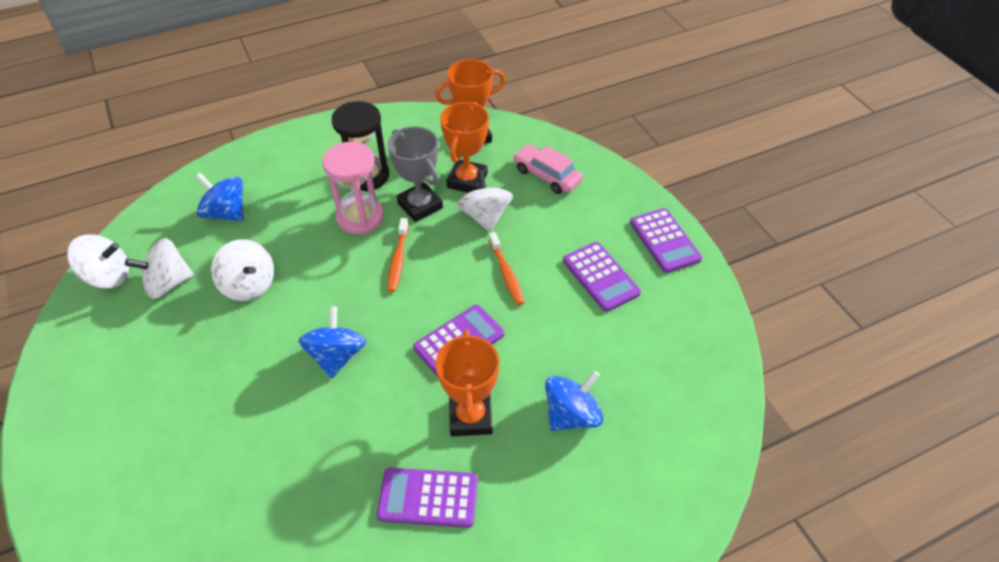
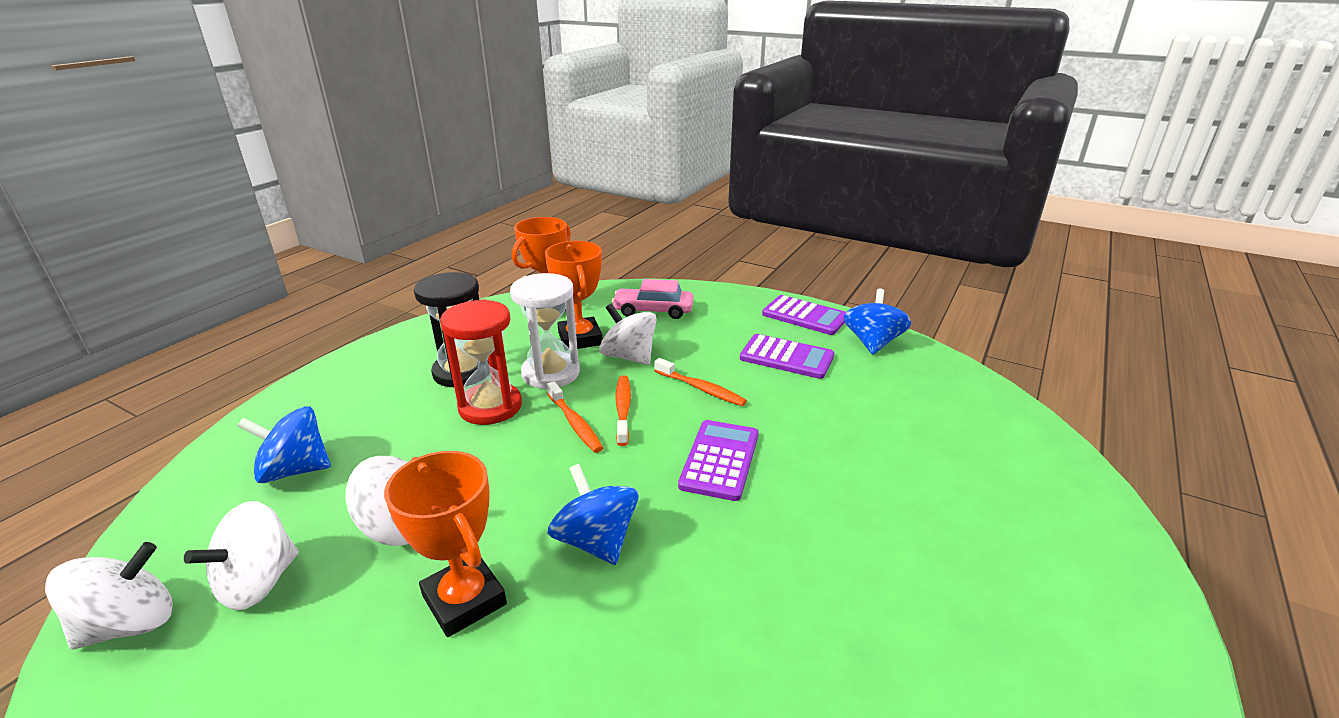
camera: 35 degrees left, 20 degrees down
(360, 217) = (490, 406): pink hourglass -> red hourglass
(420, 205) = (551, 373): grey trophy -> white hourglass
(428, 498) = (864, 621): purple calculator -> none
(438, 264) = (623, 409): none -> orange toothbrush
(470, 417) = (811, 517): orange trophy -> orange trophy (464, 600)
(571, 414) = (896, 465): blue spinning top -> blue spinning top (872, 343)

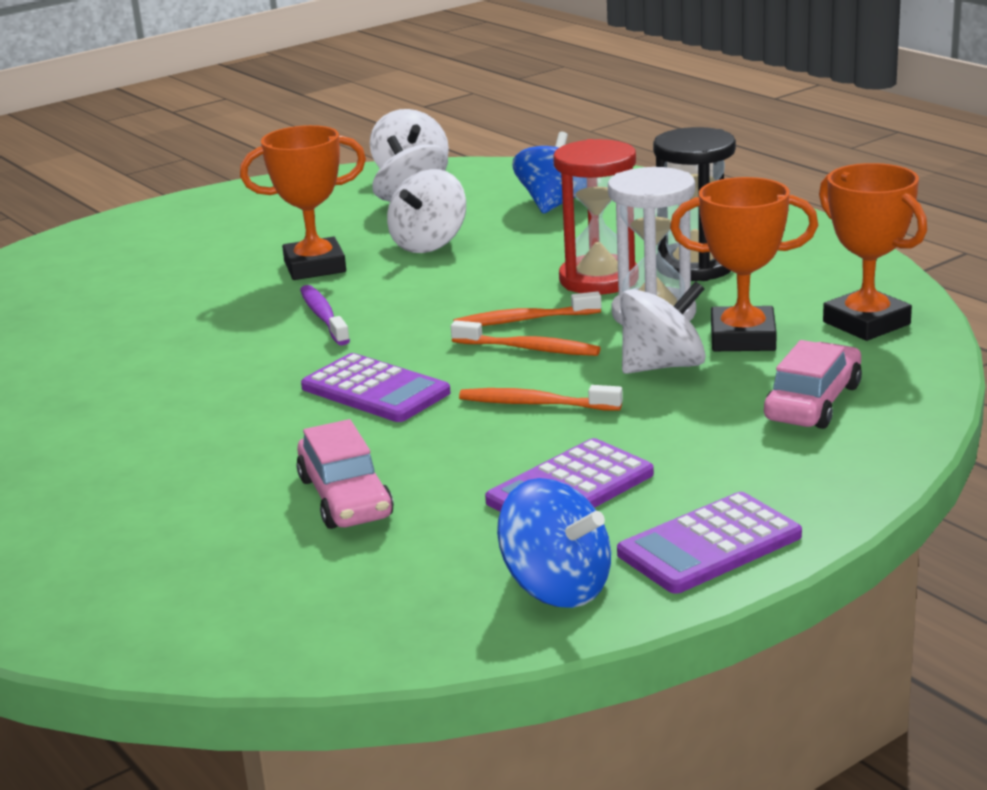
camera: 115 degrees right, 5 degrees down
(596, 541) = (323, 316): blue spinning top -> purple toothbrush
(701, 389) = (535, 404): orange toothbrush -> orange toothbrush turned 45 degrees clockwise
(860, 426) = (345, 498): none -> pink car

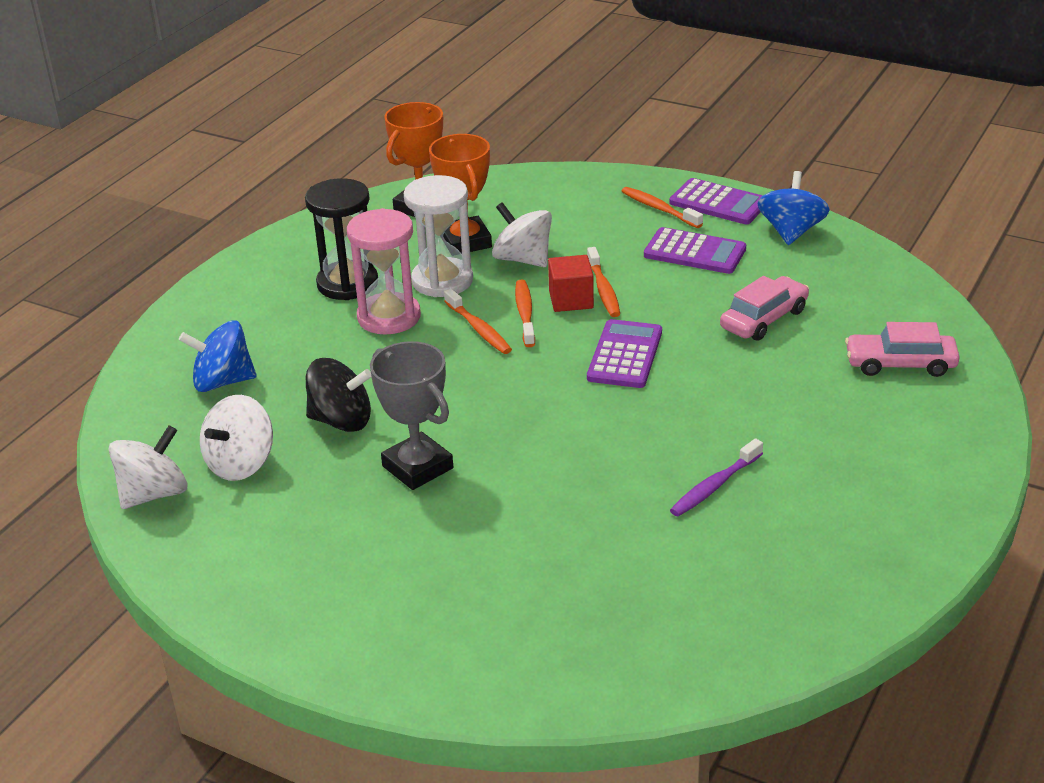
camera: 115 degrees left, 10 degrees up
(315, 267) = (417, 467): orange trophy -> grey trophy
(323, 316) = (518, 423): purple toothbrush -> purple toothbrush (714, 486)
(429, 244) = (341, 421): white spinning top -> black spinning top
(532, 380) = (571, 300): none -> red cube
(599, 279) = (389, 317): red hourglass -> pink hourglass
(730, 488) = (659, 208): none -> orange toothbrush
(813, 402) = (543, 204): pink car -> pink car (900, 364)

